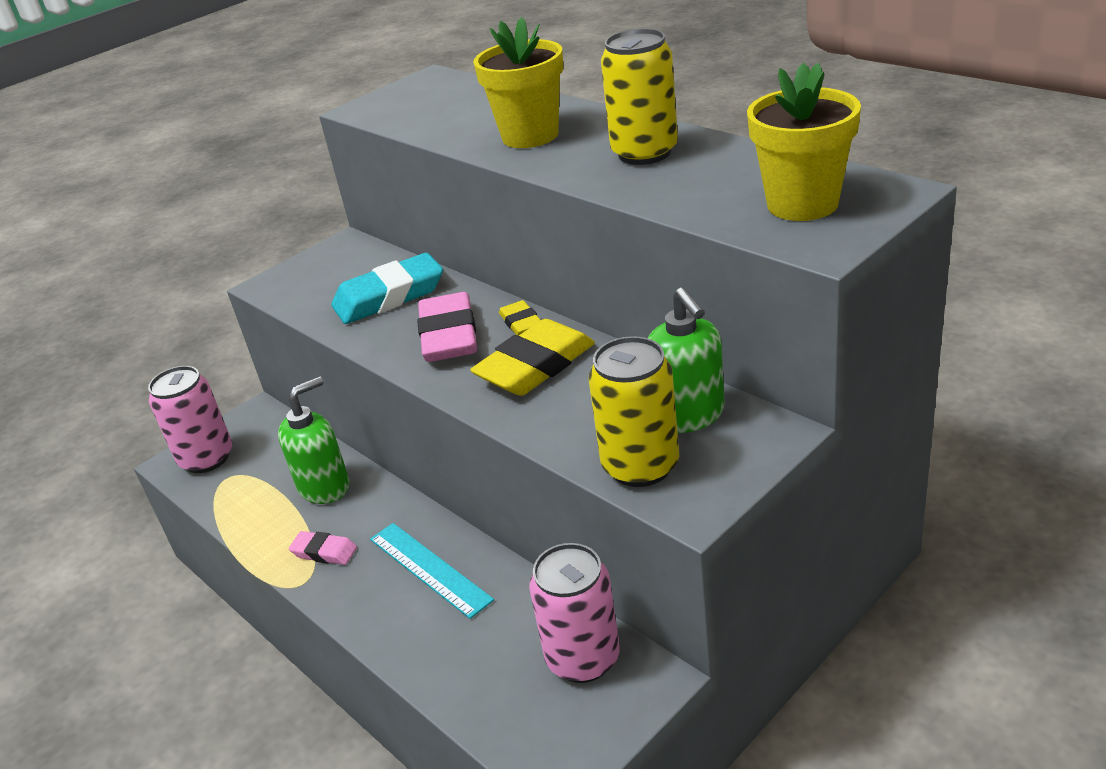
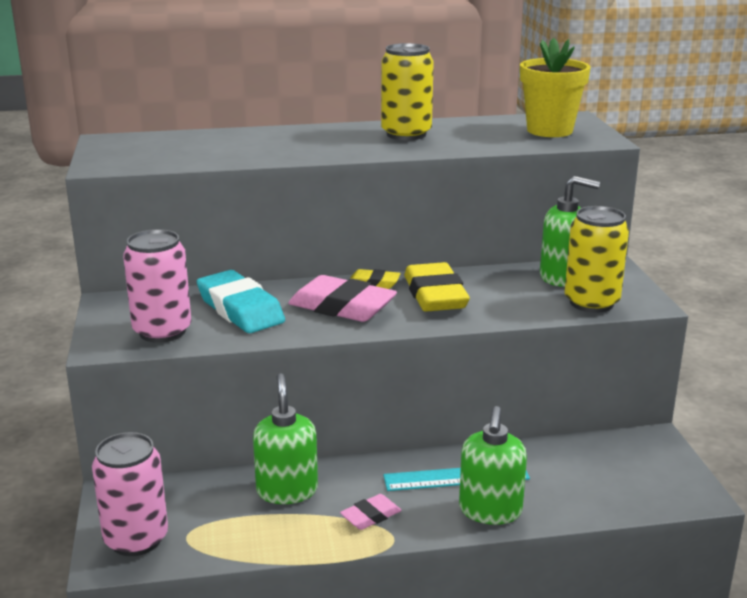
camera: 60 degrees left, 10 degrees down
(389, 297) = (240, 309): turquoise eraser -> turquoise eraser turned 45 degrees counterclockwise
(391, 620) = (490, 511): none -> green soap dispenser
(530, 136) = (304, 145): yellow flower pot -> none
(583, 658) = (614, 453): pink can -> pink can (162, 331)

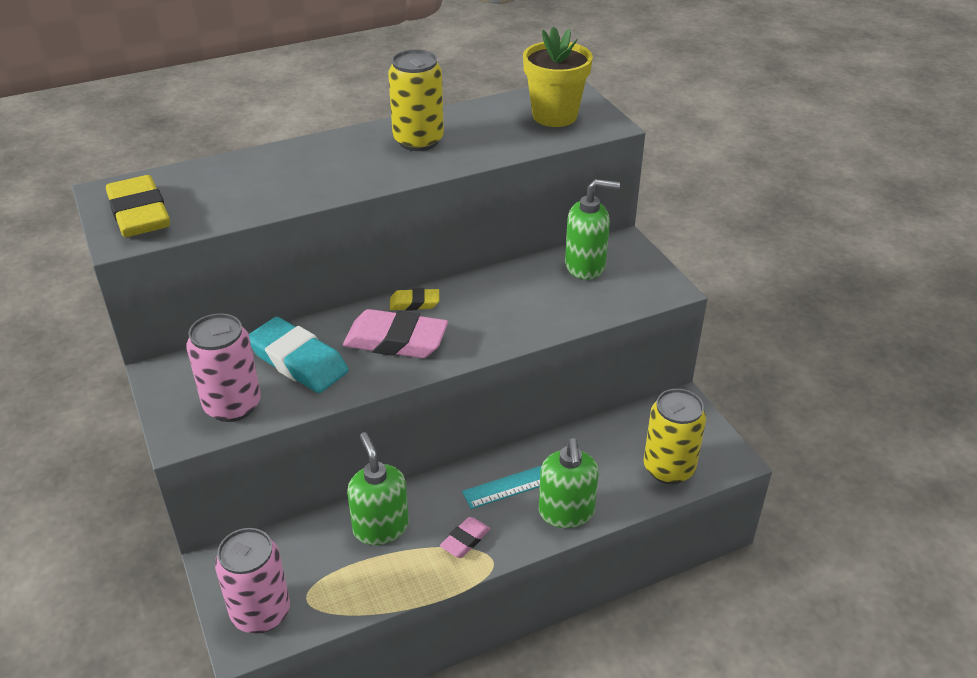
camera: 15 degrees left, 15 degrees up
(435, 295) = (478, 310): yellow eraser -> yellow eraser (139, 214)
(591, 303) = (621, 296): yellow can -> yellow can (668, 468)

